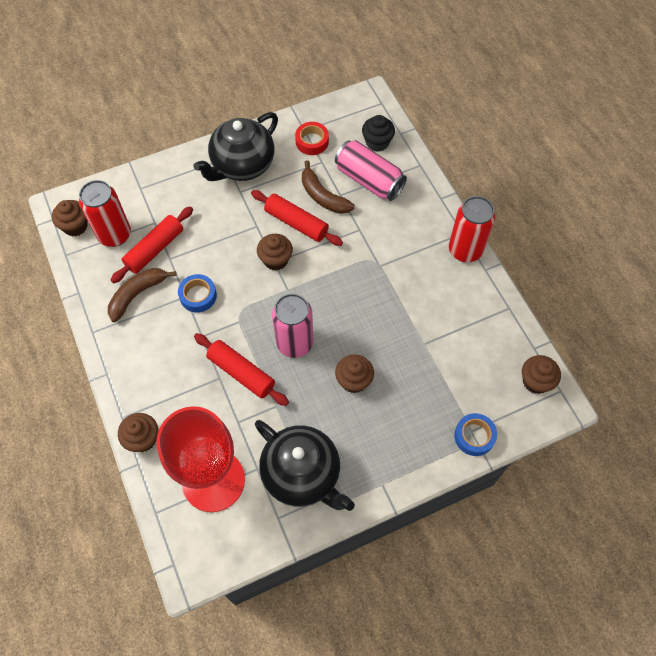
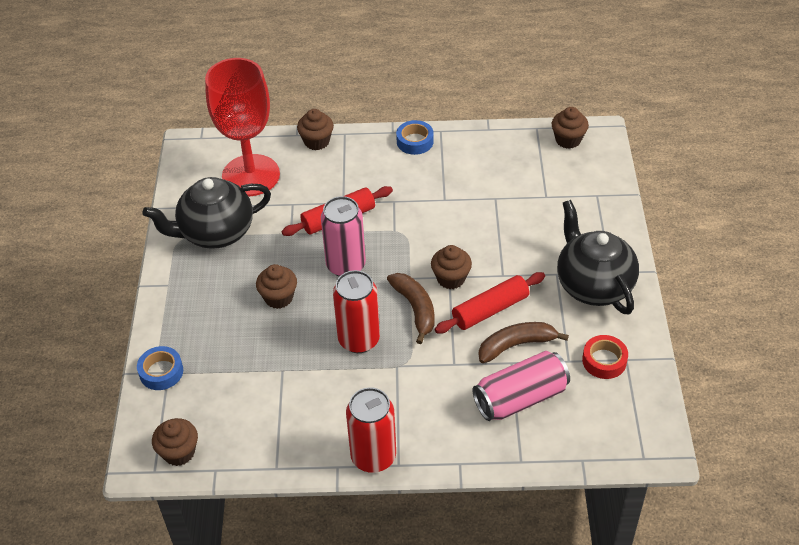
camera: 115 degrees right, 15 degrees down
(114, 235) = (544, 165): red can -> red can (359, 340)
(137, 294) = (464, 167): brown banana -> brown banana (415, 309)
(154, 249) = (512, 189): red rolling pin -> none
(198, 296) = (439, 208): blue tape -> blue tape (415, 141)
(377, 142) = (576, 428): black cupcake -> none

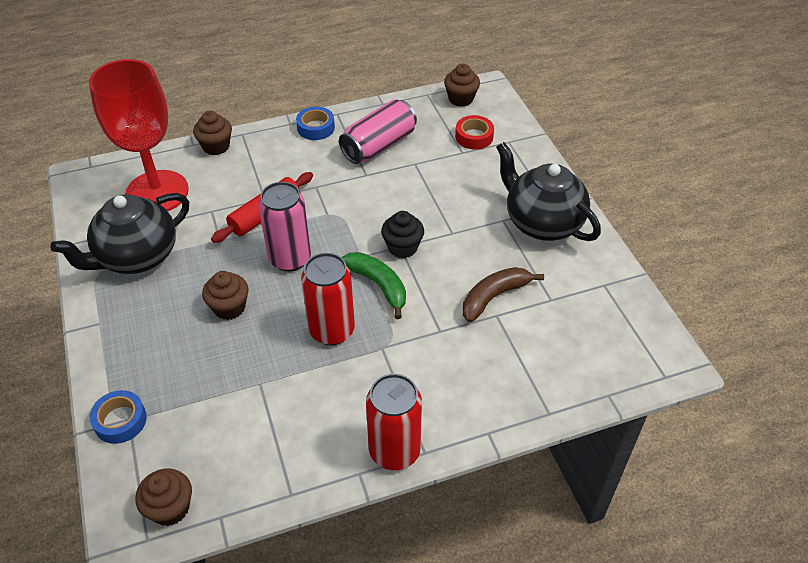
camera: 20 degrees left, 0 degrees up
(415, 309) = (378, 285): brown banana -> green banana
(451, 278) = (402, 247): brown cupcake -> black cupcake
(490, 310) = (454, 268): red rolling pin -> none
(520, 398) = (520, 348): pink can -> pink can (379, 145)
(604, 361) = (584, 291): red tape -> red tape (474, 137)

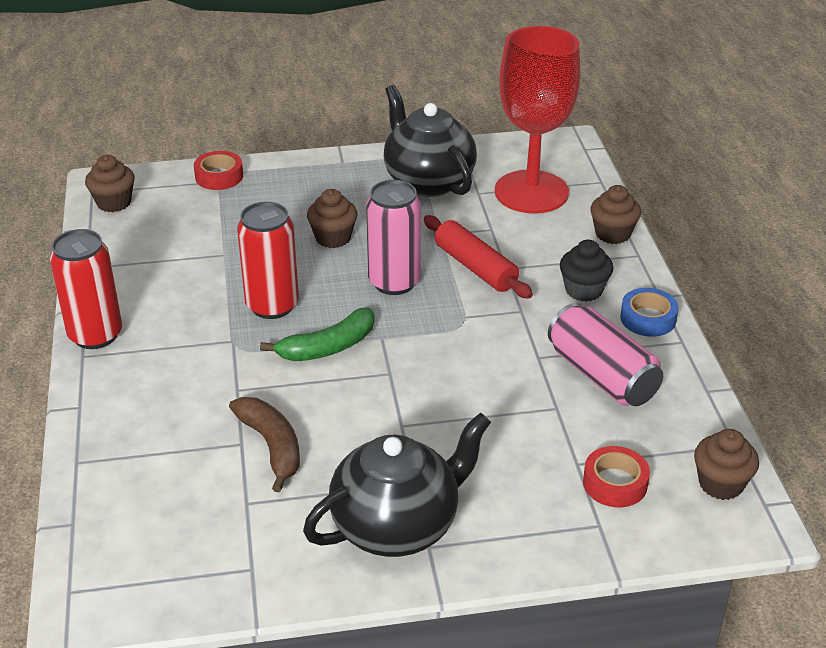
camera: 100 degrees right, 10 degrees down
(120, 421) = (219, 176): blue tape -> red tape
(402, 247) = (386, 375): black cupcake -> black cupcake (583, 290)

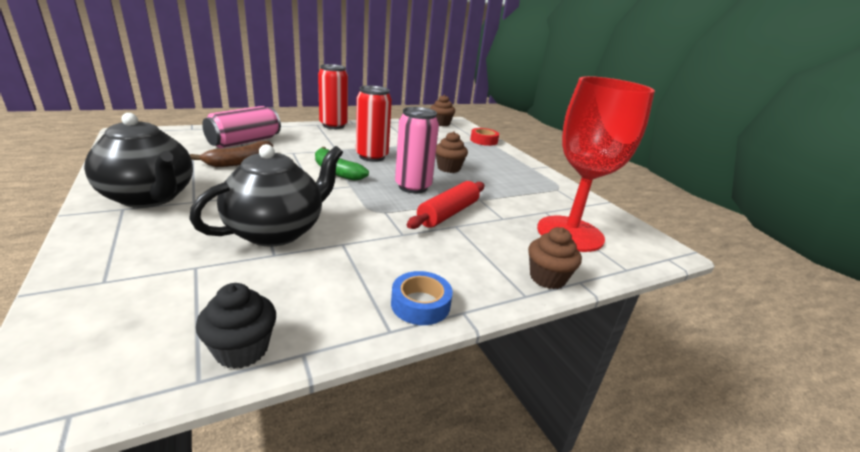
camera: 70 degrees right, 10 degrees down
(428, 181) = (540, 193): black teapot -> black teapot (277, 231)
(583, 290) = (447, 263): black cupcake -> black cupcake (242, 349)
(602, 375) = (321, 277): pink can -> pink can (245, 142)
(615, 483) = (159, 288): red tape -> none
(721, 484) = (127, 368): brown cupcake -> none

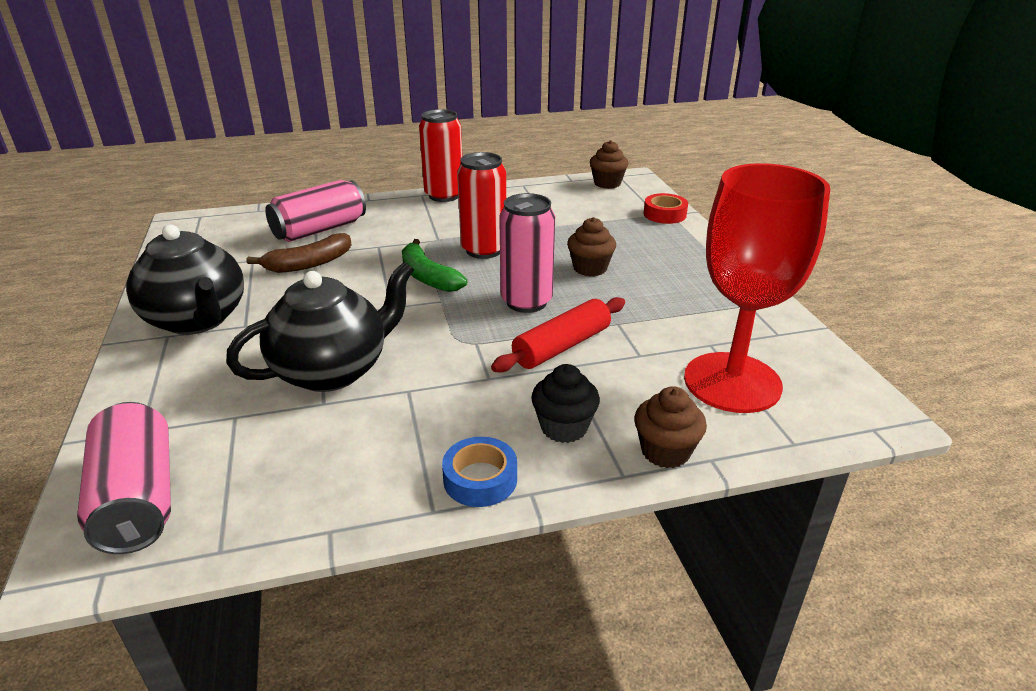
camera: 15 degrees right, 5 degrees up
(105, 340) = (138, 499): none -> pink can
(242, 349) = (267, 521): black cupcake -> black cupcake (564, 427)

